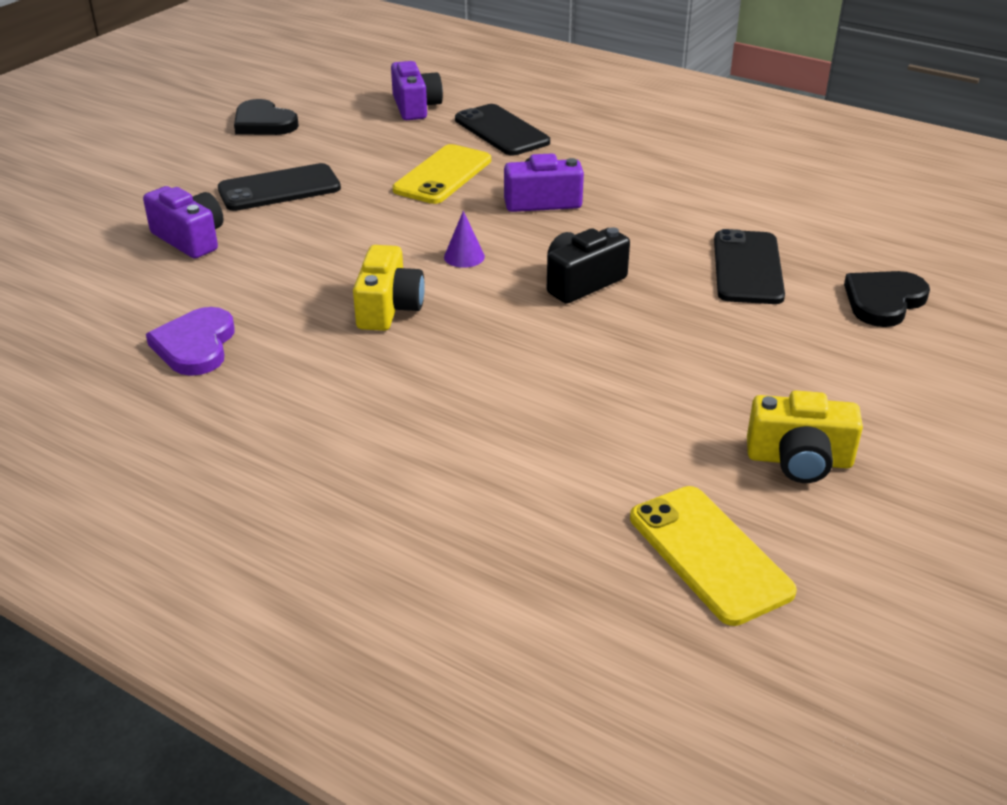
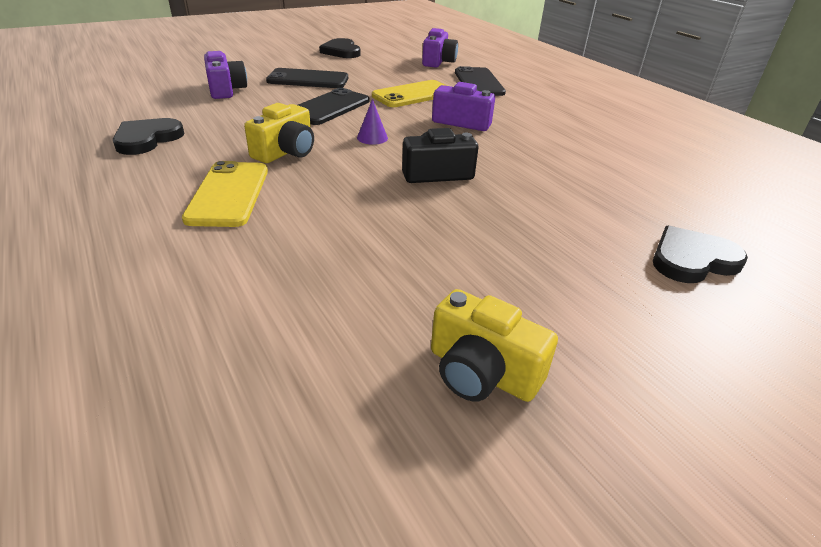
camera: 25 degrees right, 0 degrees up
(195, 345) = (147, 139): purple heart -> black heart
(709, 554) = (296, 432): yellow phone -> yellow phone (229, 194)
(747, 268) = (581, 200): black phone -> black phone (329, 107)

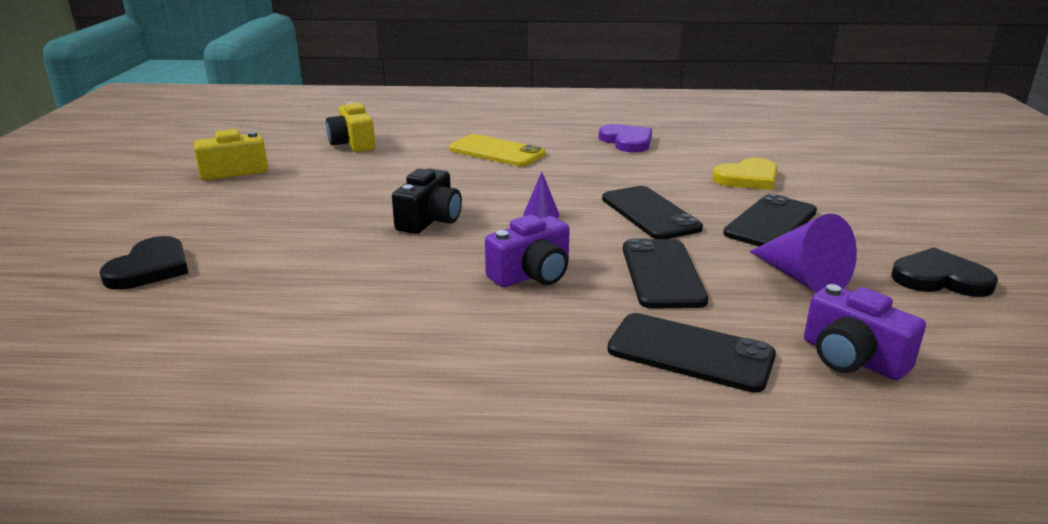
camera: 125 degrees right, 10 degrees down
(147, 139) = (627, 141): black heart -> purple heart
(226, 90) = (748, 178): purple camera -> yellow heart
(286, 152) = (549, 177): yellow camera -> yellow camera (353, 143)
(375, 71) = (802, 278): none -> purple cone
(413, 95) = (662, 274): yellow phone -> black phone

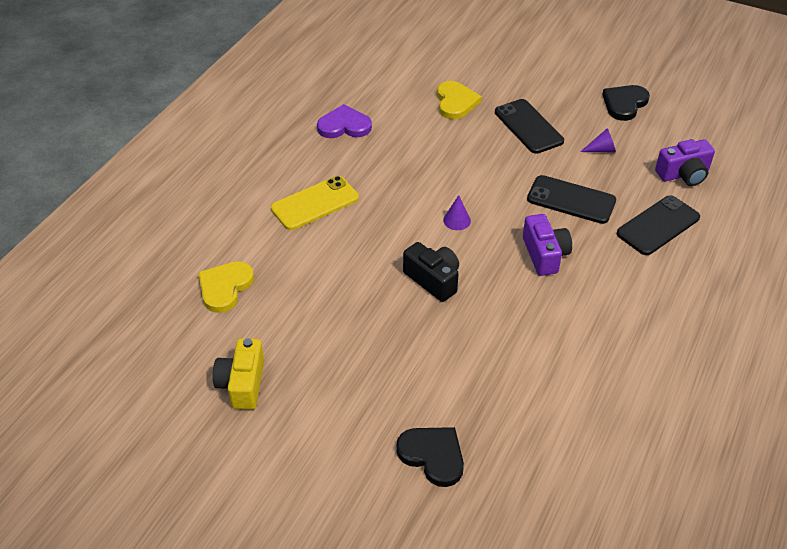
camera: 65 degrees left, 20 degrees up
(353, 143) = (225, 287): yellow camera -> yellow heart
(650, 213) = (485, 170): black phone -> none
(802, 278) = (601, 150): purple cone -> purple cone, size x0.54

